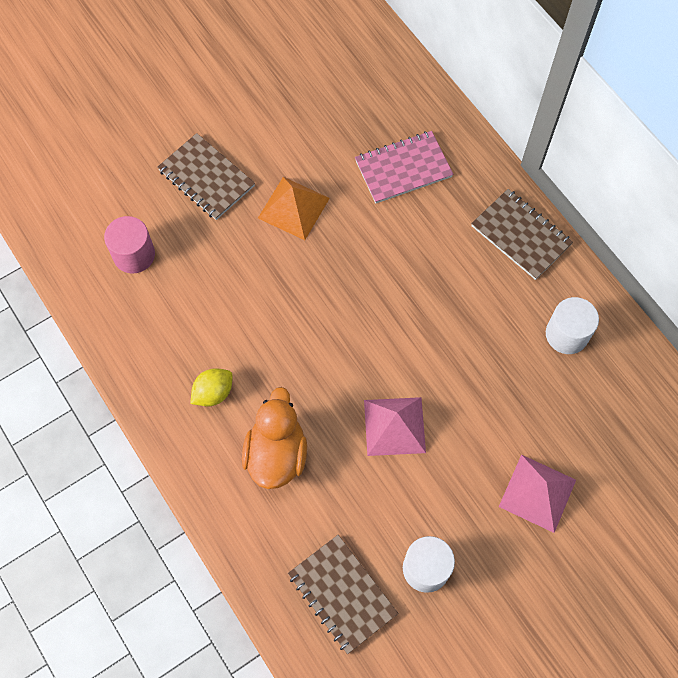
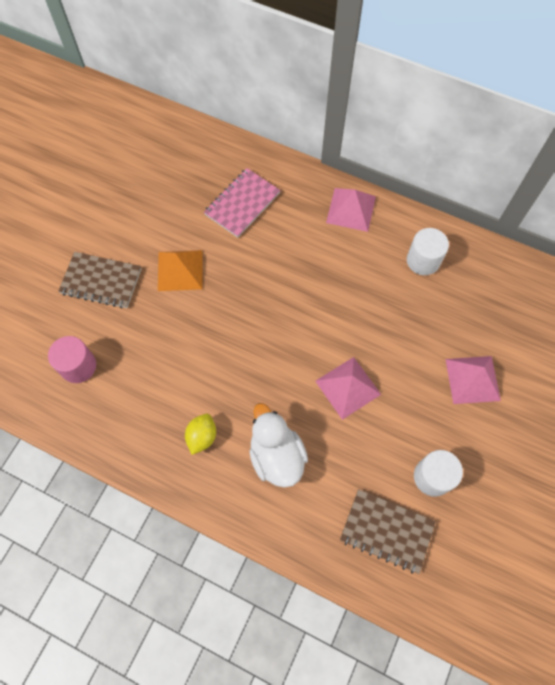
camera: 30 degrees left, 0 degrees up
(276, 454) = (276, 455): orange duck -> white duck
(521, 235) = (351, 209): brown notebook -> pink pyramid

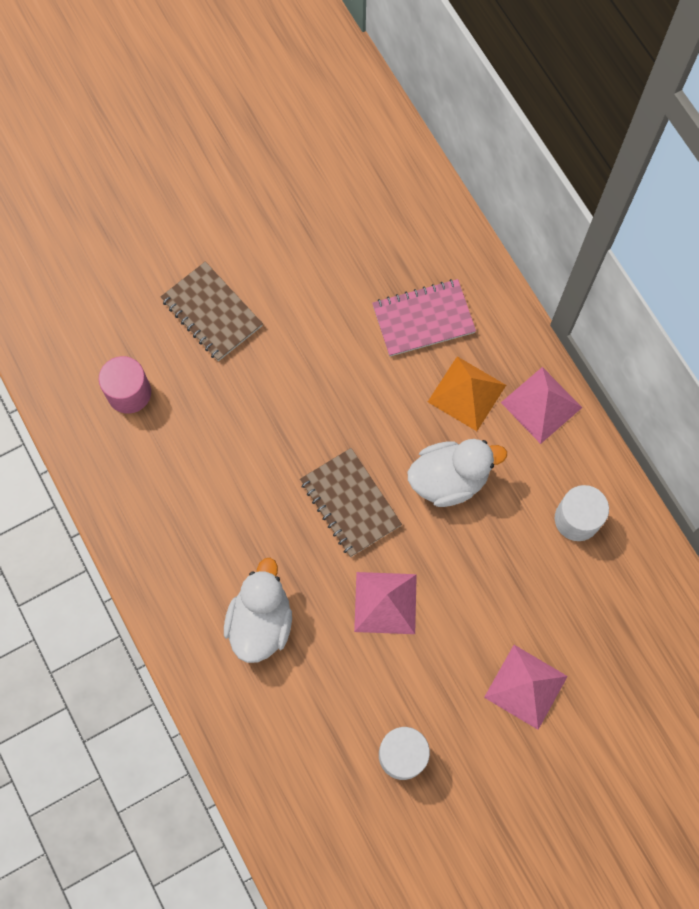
camera: 35 degrees right, 5 degrees up
(180, 270) = (302, 354): orange pyramid -> orange pyramid (466, 393)
(202, 436) = (201, 551): yellow lemon -> none
(329, 286) = (449, 479): none -> white duck
(386, 531) = (314, 773): brown notebook -> brown notebook (350, 503)

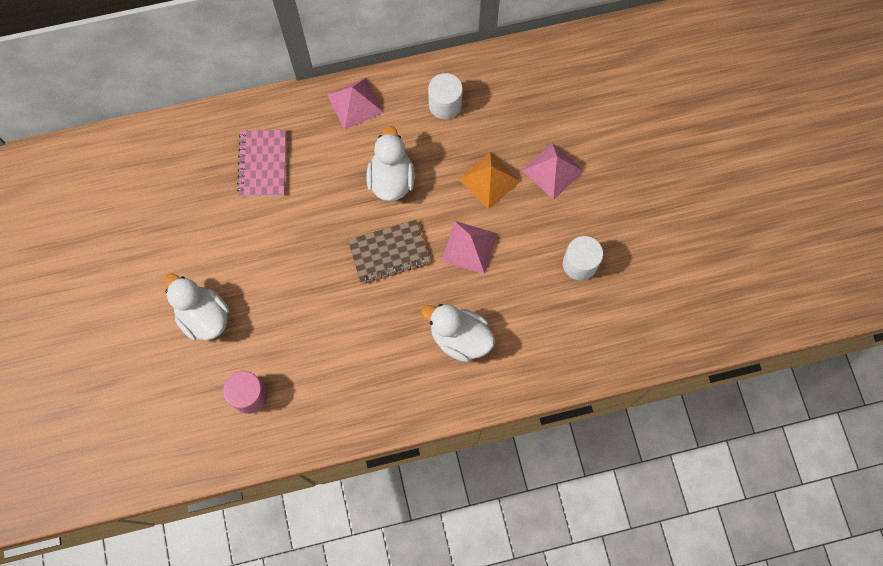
camera: 75 degrees left, 0 degrees up
(211, 313) = (204, 316): brown notebook -> white duck
(466, 393) = (330, 150): orange pyramid -> orange pyramid (489, 180)

